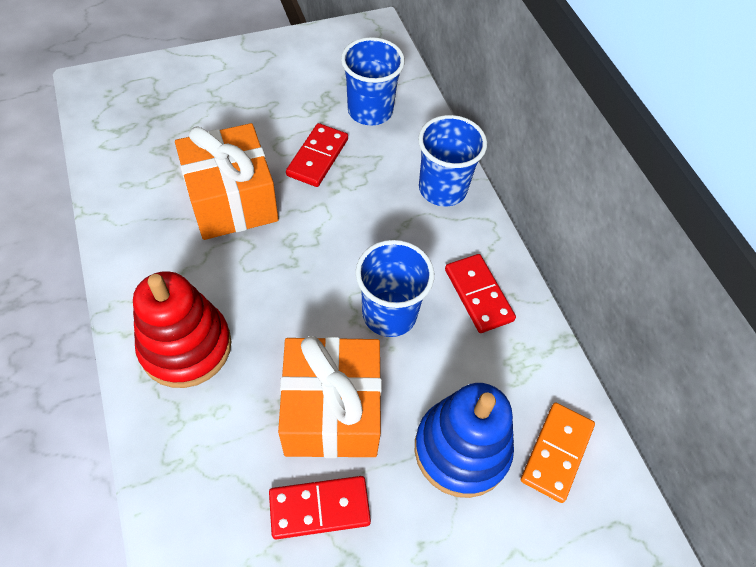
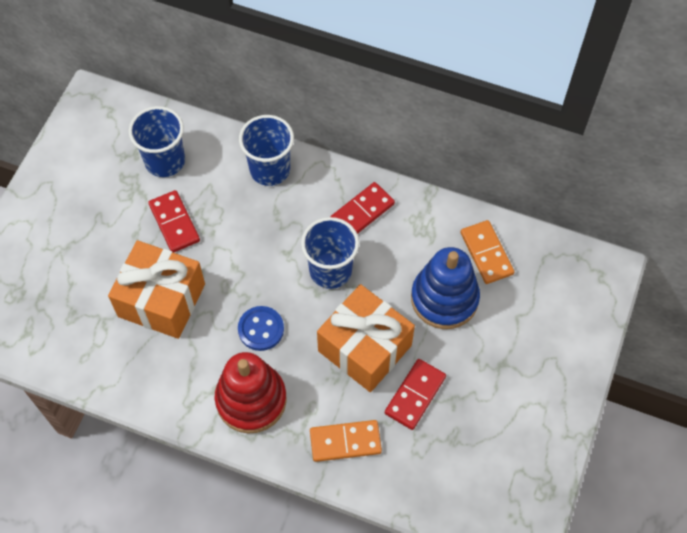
camera: 45 degrees left, 5 degrees up
(205, 475) = (345, 441): none -> orange domino
(271, 299) = (261, 329): none -> blue button
(478, 295) = (362, 212): red domino -> red domino turned 60 degrees counterclockwise

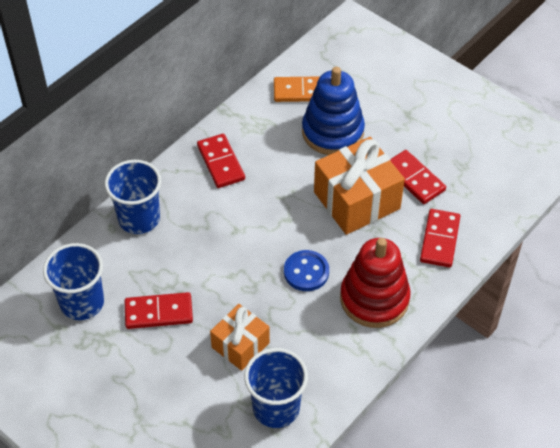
camera: 70 degrees left, 10 degrees down
(162, 300) = (240, 345): orange gift -> orange gift, size x0.60
(330, 270) = (269, 202): blue cup -> blue cup (276, 408)
(345, 441) = (439, 240): orange domino -> red domino

